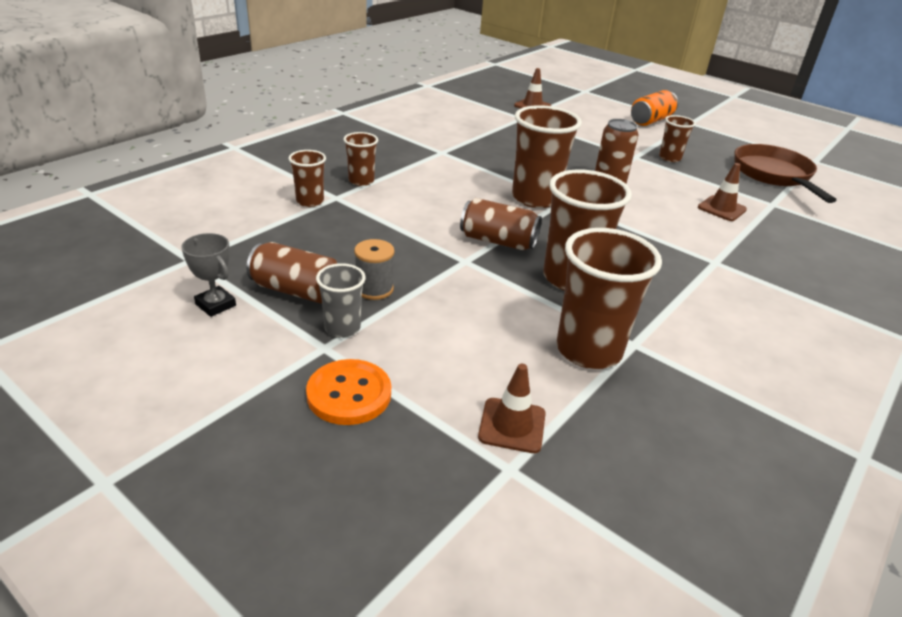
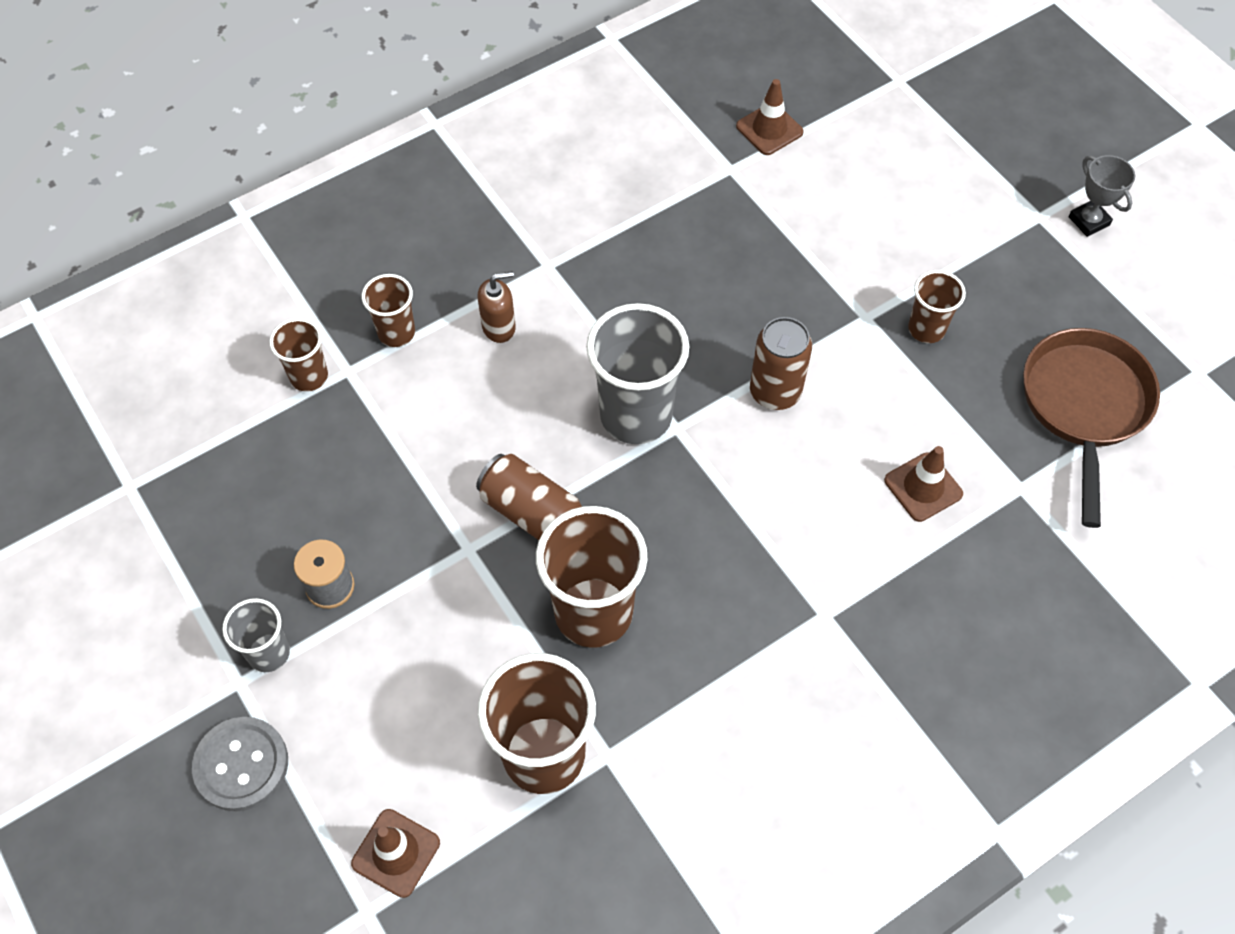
camera: 20 degrees right, 25 degrees up
(215, 305) = (139, 582): grey trophy -> grey trophy (1089, 221)
(297, 291) = (237, 572): brown can -> none
(349, 394) = (241, 765): orange button -> grey button
(427, 174) = (499, 327): none -> brown soap dispenser
(535, 198) = (636, 415): brown cup -> grey cup
(651, 120) = (967, 201): orange can -> none

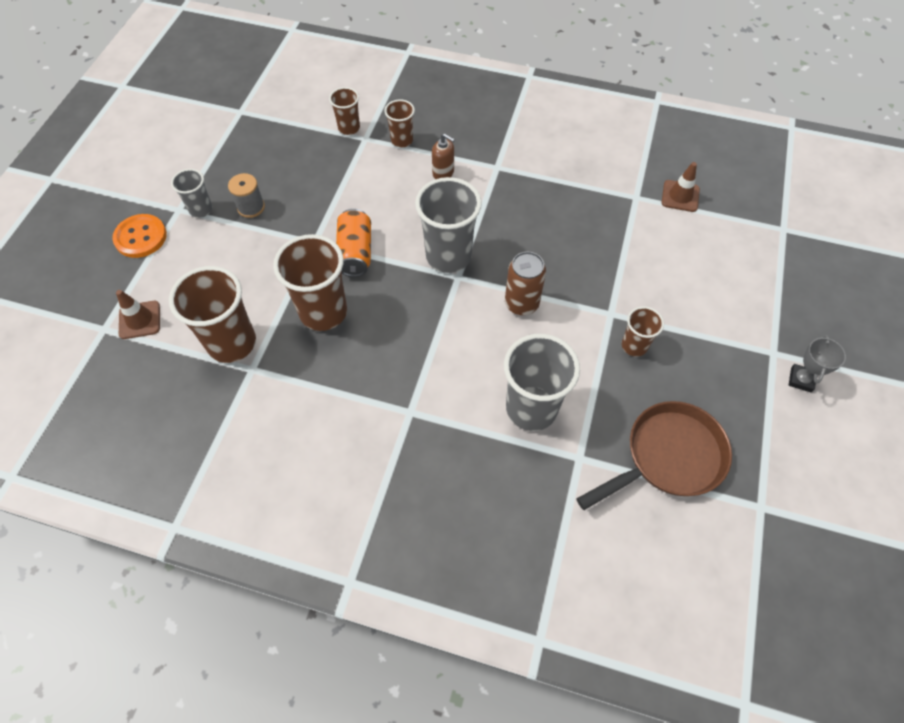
camera: 50 degrees right, 0 degrees up
(241, 765) = (141, 237): grey button -> orange button
(532, 513) = (355, 252): brown can -> orange can
(923, 487) = (531, 408): brown traffic cone -> grey cup

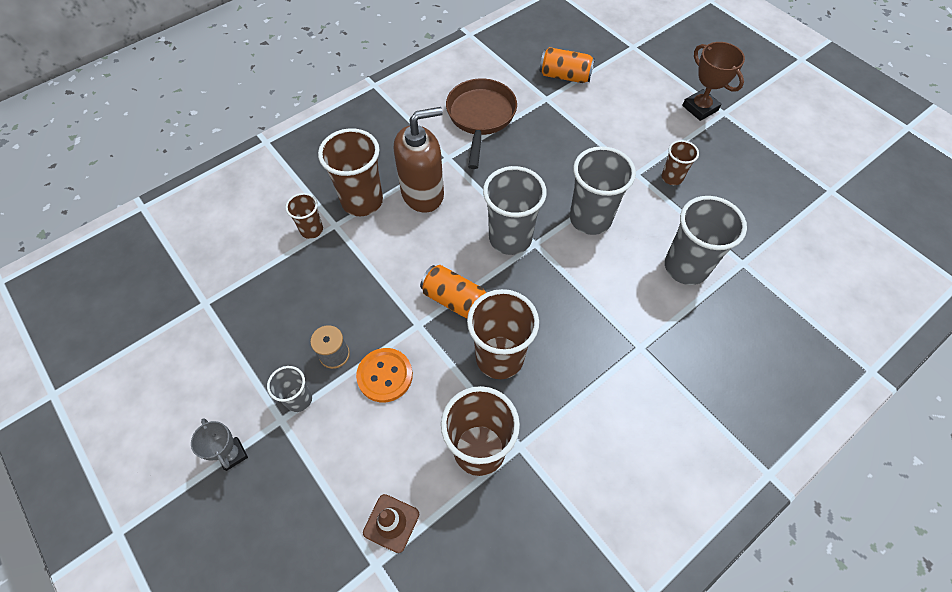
camera: 55 degrees left, 0 degrees up
(141, 237) = (286, 473): orange button -> orange button (385, 375)
(402, 140) = (362, 201): brown cup -> brown cup, size x1.86
(443, 173) = (423, 194): brown soap dispenser -> brown soap dispenser, size x2.11
(521, 303) = (590, 219): brown can -> grey cup
(668, 457) = (770, 214): brown pan -> brown pan (480, 117)
(680, 196) = (565, 76): brown traffic cone -> orange can
(756, 327) = (700, 108): none -> brown trophy
(801, 379) = (752, 113): grey trophy -> grey trophy (232, 454)

